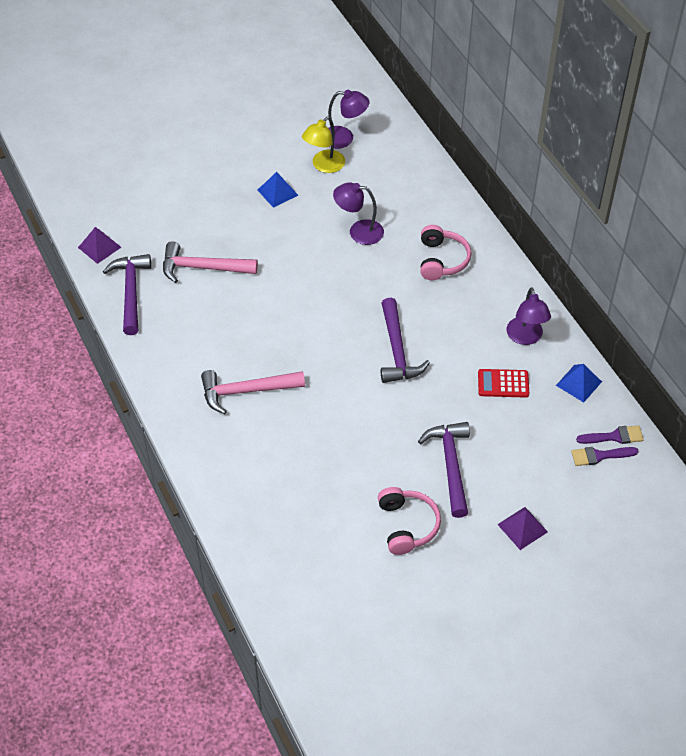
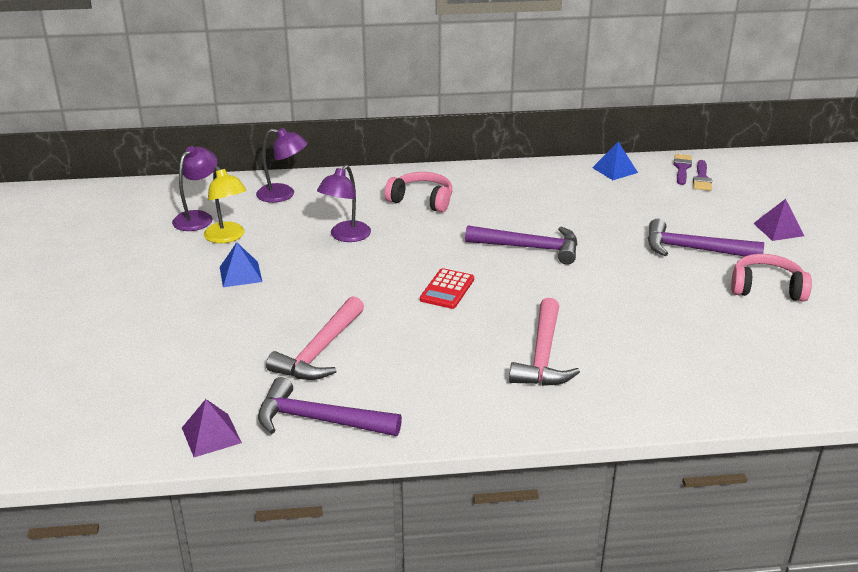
camera: 70 degrees left, 20 degrees down
(503, 384) = (600, 203): red calculator -> red calculator (447, 289)
(525, 337) = (548, 181): purple lamp -> purple lamp (283, 195)

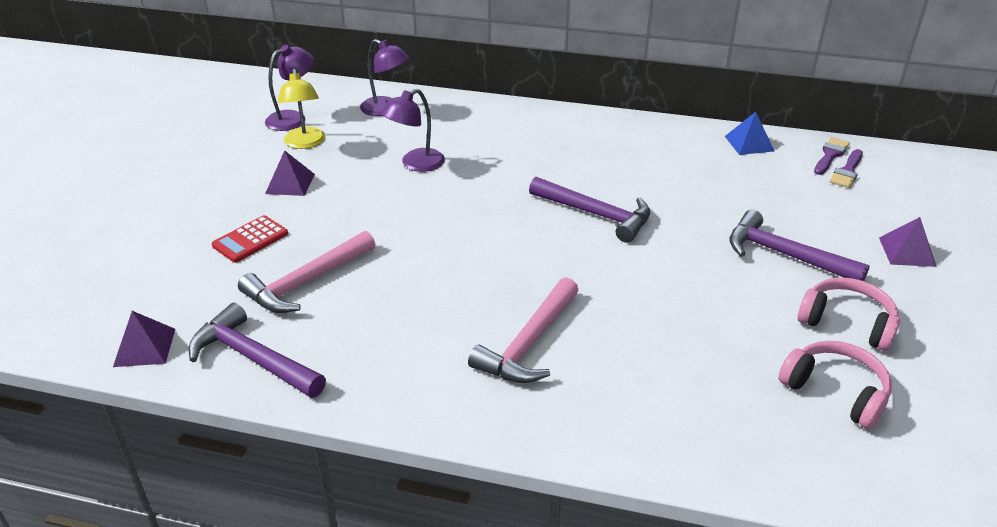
camera: 20 degrees right, 5 degrees up
(240, 274) = (290, 183): blue pyramid -> purple pyramid
(421, 200) = (517, 140): pink headphones -> pink headphones (835, 392)
(447, 289) = (477, 243): red calculator -> red calculator (250, 240)

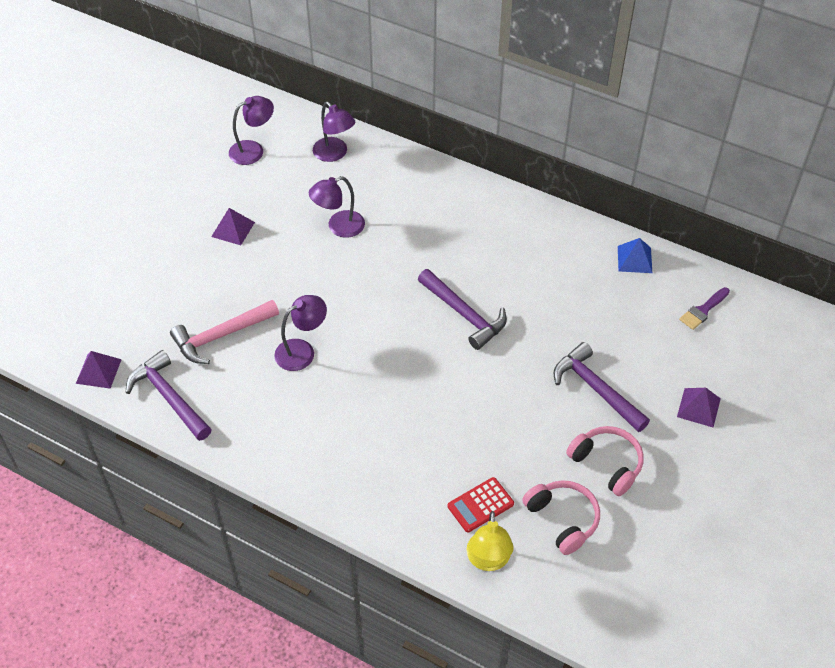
camera: 15 degrees right, 15 degrees up
(250, 240) = (190, 284): red calculator -> red calculator (480, 505)
(305, 143) = (256, 184): yellow lamp -> yellow lamp (488, 560)
(417, 279) = (302, 351): none -> purple lamp
(528, 344) = (362, 428): pink hammer -> none
(830, 155) = (700, 288): purple brush -> none

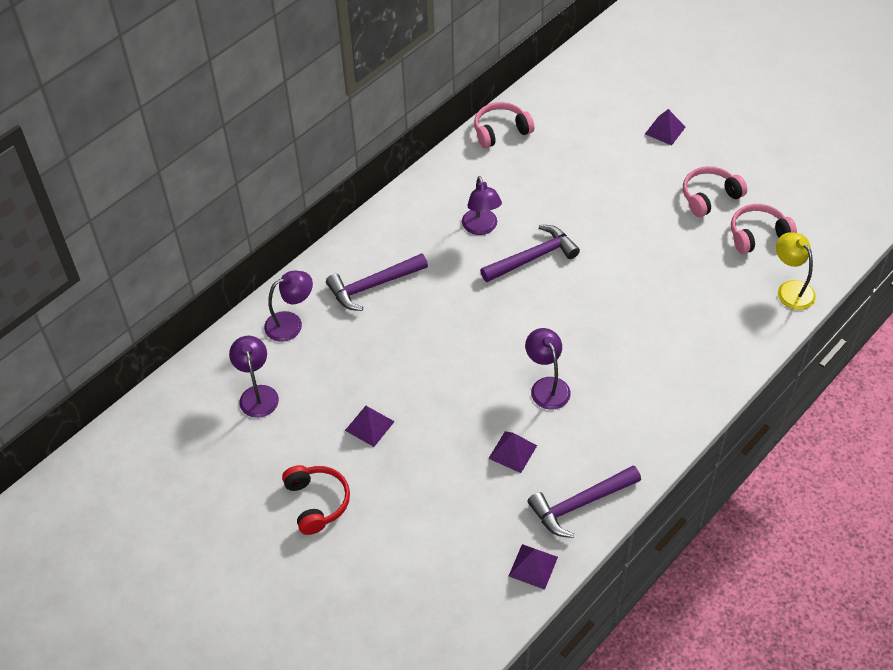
camera: 75 degrees left, 0 degrees up
(149, 211) = (317, 502): none -> red headphones
(220, 336) = (512, 452): pink hammer -> purple pyramid
(339, 227) = (395, 334): purple lamp -> purple lamp (481, 228)
(480, 505) = (738, 284): red calculator -> none
(488, 560) = (790, 289): yellow lamp -> yellow lamp turned 135 degrees counterclockwise
(595, 389) = (634, 187): purple hammer -> purple hammer (373, 286)
(634, 259) = (501, 131): blue pyramid -> pink headphones
(703, 310) = (568, 103): purple brush -> none

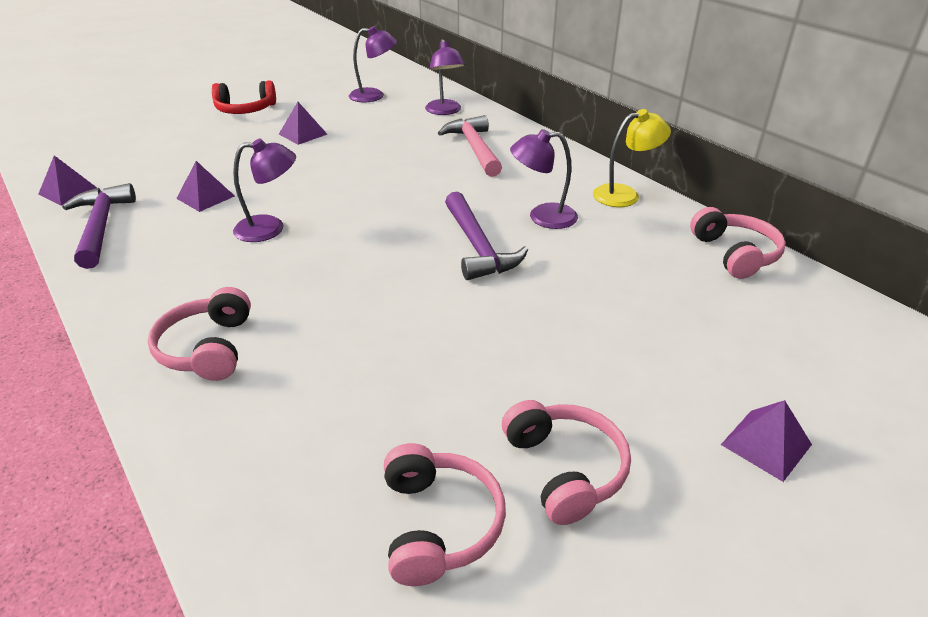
camera: 100 degrees right, 15 degrees down
(373, 286) = (474, 148): purple hammer -> pink hammer
(687, 366) = (208, 348): none -> pink headphones
(790, 289) = (272, 538): yellow lamp -> yellow lamp (625, 194)

